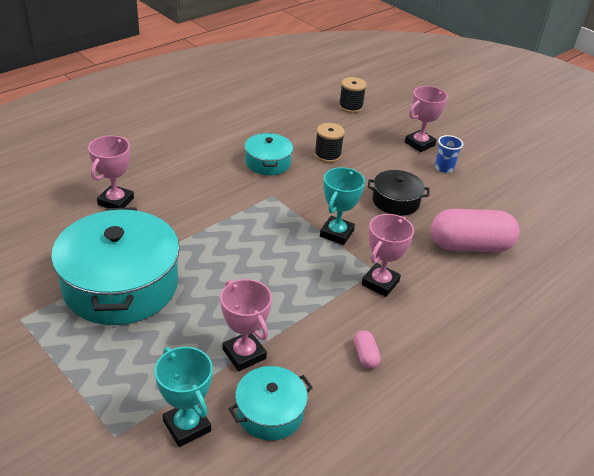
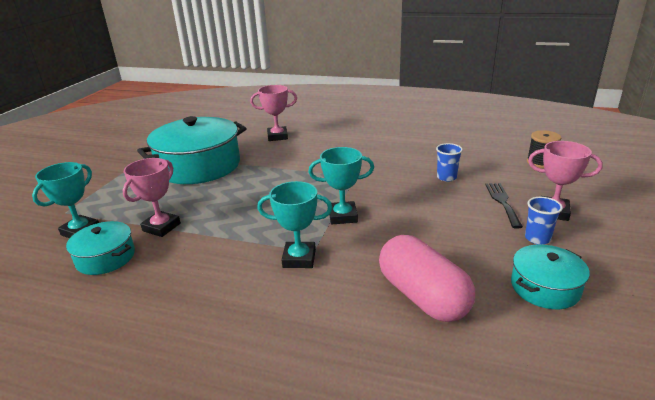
camera: 65 degrees right, 10 degrees down
(268, 163) = (394, 160): turquoise pot -> turquoise pot (545, 287)
(327, 155) = (446, 177): black spool -> blue cup
(365, 356) = (194, 281): pink capsule -> none
(380, 283) = (299, 258): pink trophy -> turquoise trophy
(389, 154) = (502, 202): none -> black fork
(395, 201) = (432, 229): black pot -> none

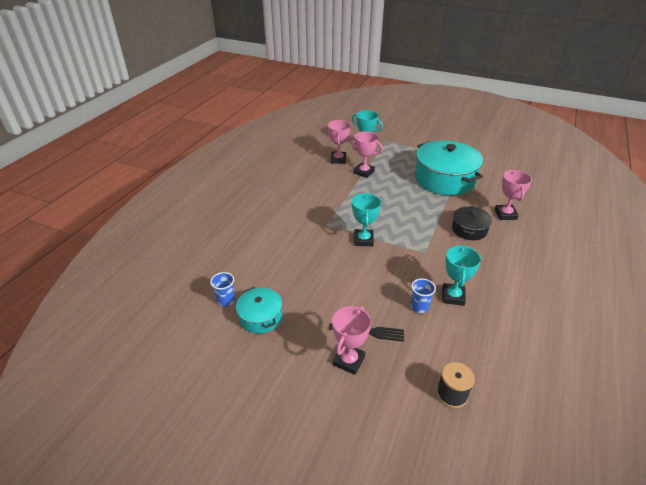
camera: 95 degrees right, 10 degrees up
(106, 258) = (338, 159): turquoise pot -> pink trophy
(299, 258) = (320, 219): turquoise trophy -> turquoise trophy (453, 296)
(307, 153) = (469, 229): none -> black pot
(423, 296) = (272, 262): pink capsule -> none
(537, 238) = (313, 334): blue cup -> blue cup (226, 300)

